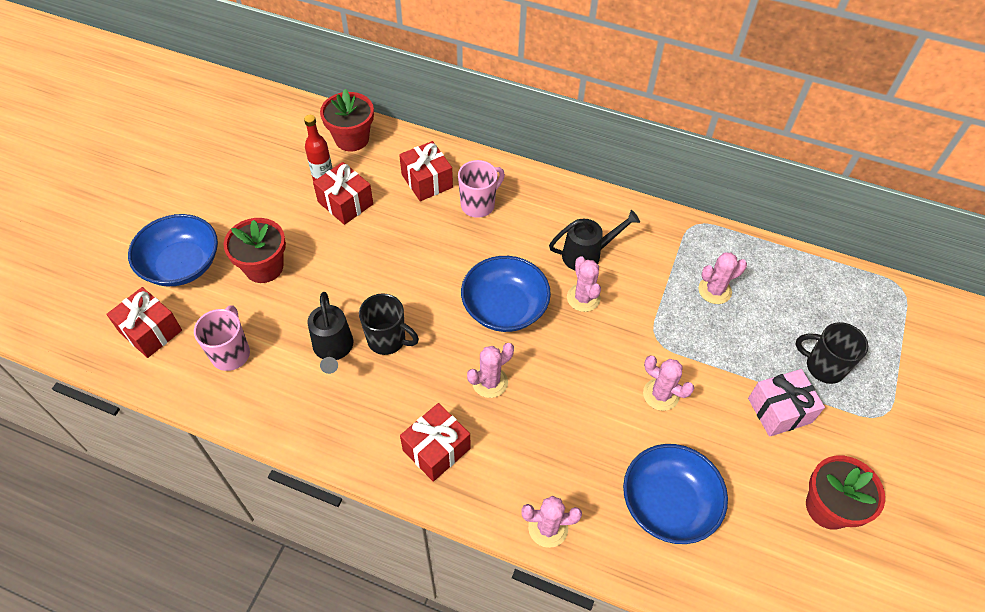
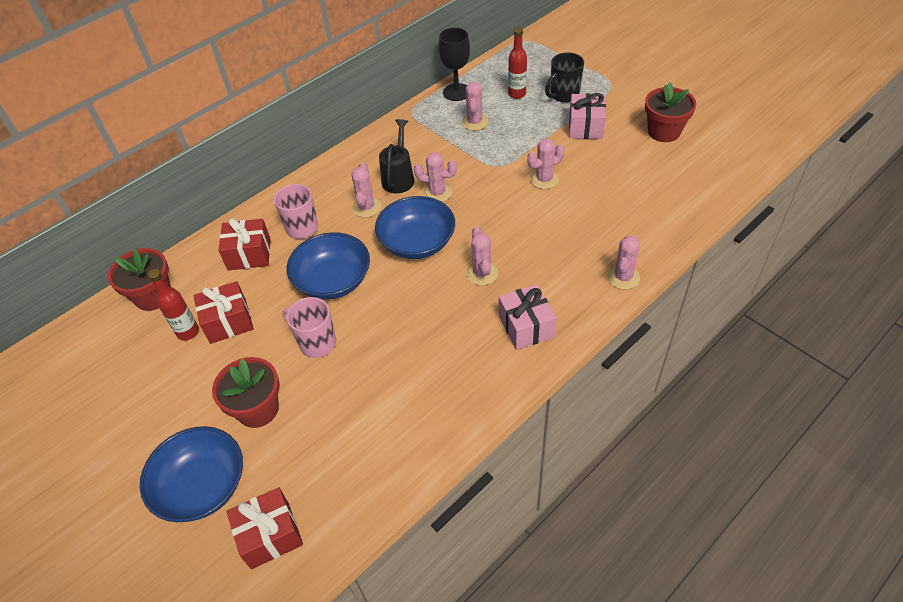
camera: 60 degrees left, 5 degrees down
(231, 353) = (343, 462): pink mug -> pink mug (316, 343)
(333, 349) = (388, 374): black watering can -> none
(387, 340) = (402, 330): black mug -> none
(436, 449) = (526, 326): red gift -> pink gift
(530, 245) = (367, 207): none -> pink cactus
(668, 504) = (630, 205): blue bowl -> blue bowl (333, 281)
(754, 254) = (456, 92): none -> black goblet
(792, 315) = (517, 94): none -> red bottle

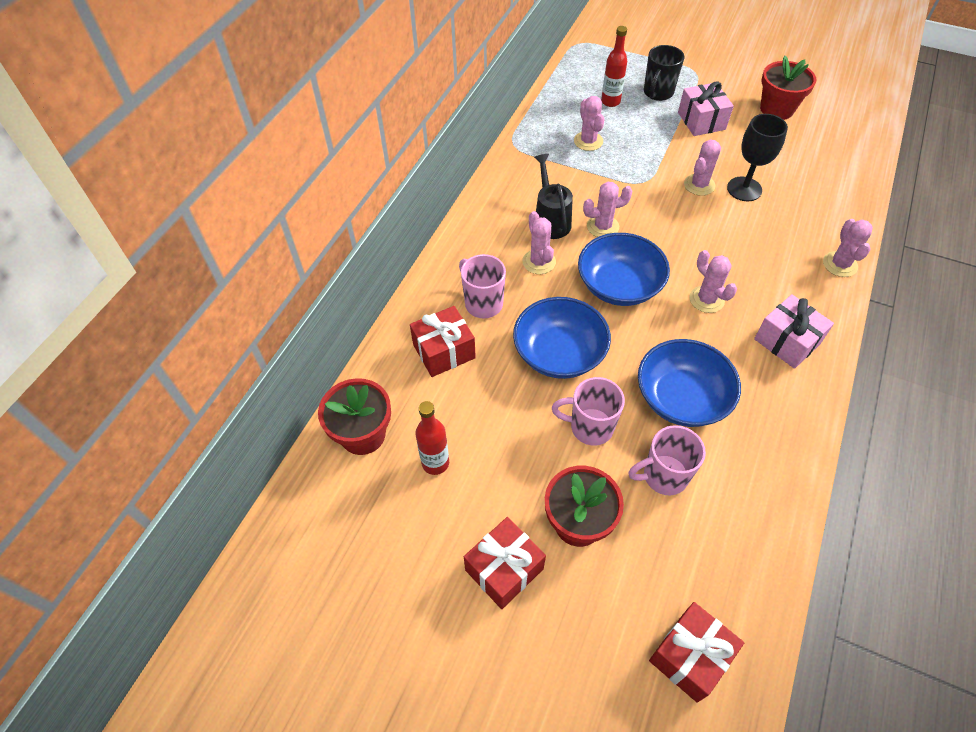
camera: 25 degrees left, 5 degrees up
(202, 486) = (578, 632): blue bowl -> blue bowl (681, 397)
(228, 322) = (474, 436): red gift -> red gift (504, 569)
(346, 397) = (663, 476): none -> pink mug
(456, 92) = (547, 113): black goblet -> black goblet (744, 189)

